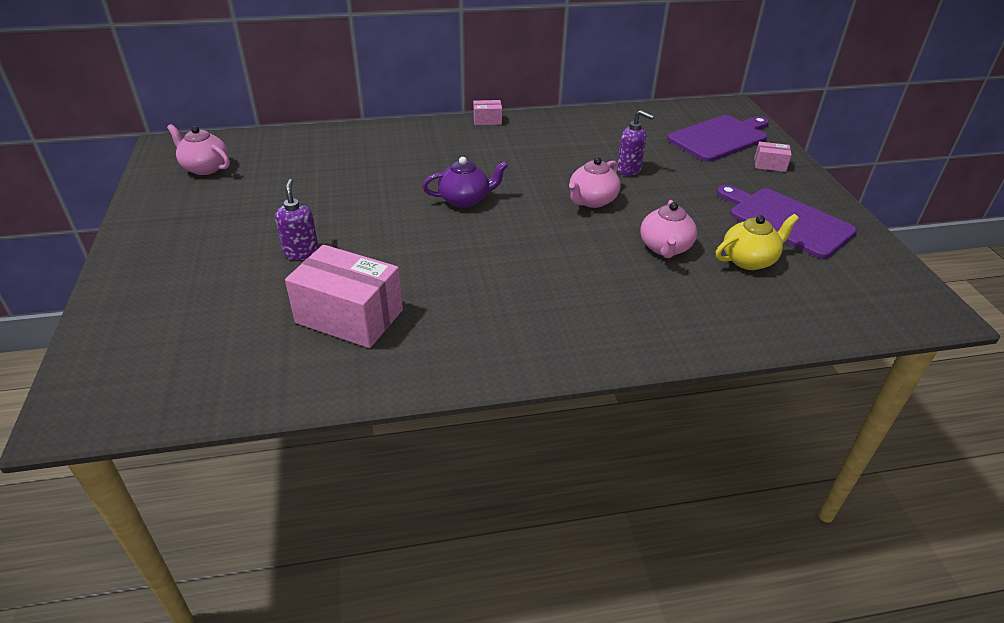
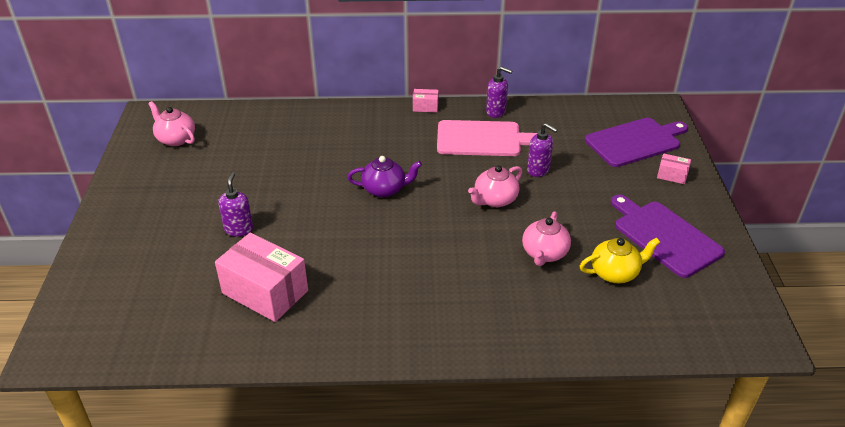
camera: 10 degrees right, 0 degrees up
(559, 145) = (482, 139): none -> pink cutting board
(565, 120) = (496, 112): none -> purple soap dispenser

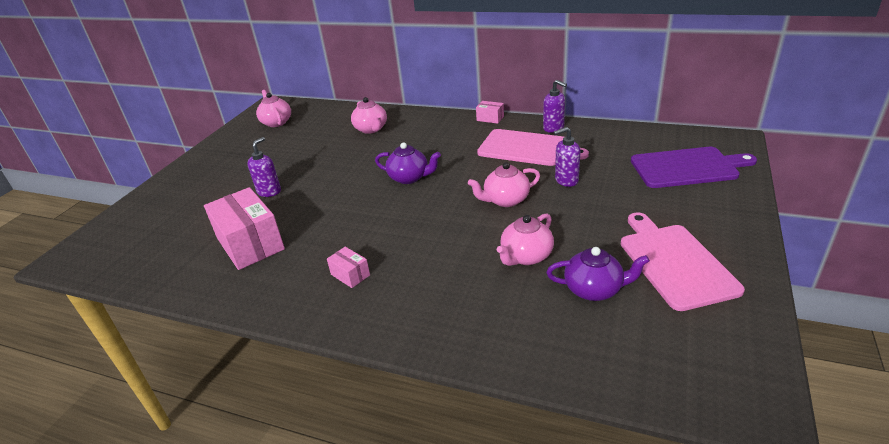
camera: 25 degrees right, 5 degrees down
(302, 135) = (371, 129): none -> pink teapot
(538, 170) = (566, 180): purple soap dispenser -> purple soap dispenser turned 105 degrees clockwise
(615, 273) = (594, 289): yellow teapot -> purple teapot
(664, 236) = (674, 262): purple cutting board -> pink cutting board
(672, 175) = (715, 204): pink box -> pink box (350, 275)

